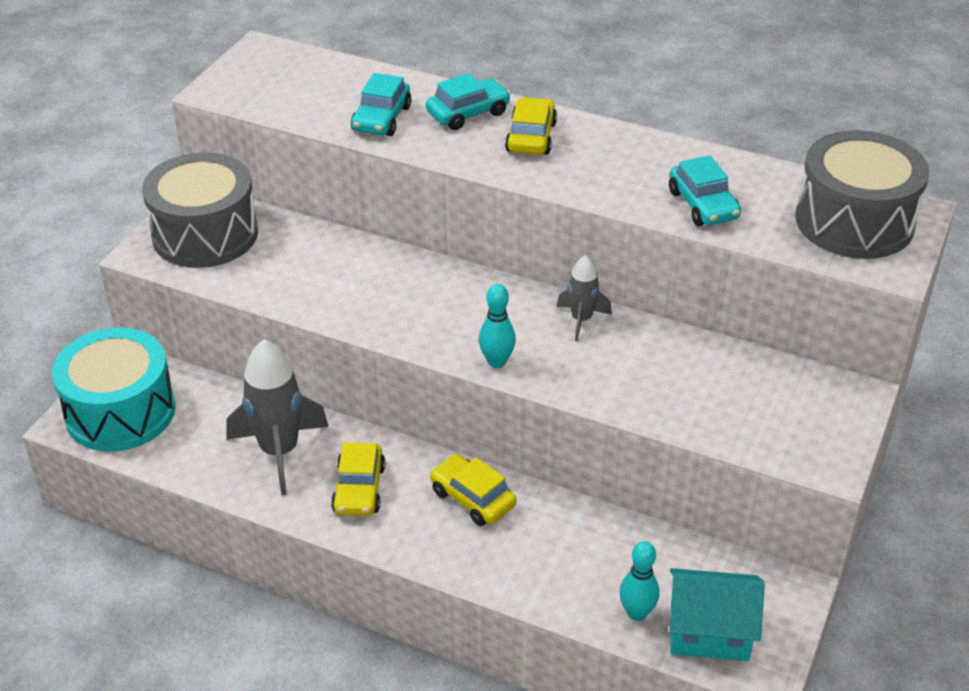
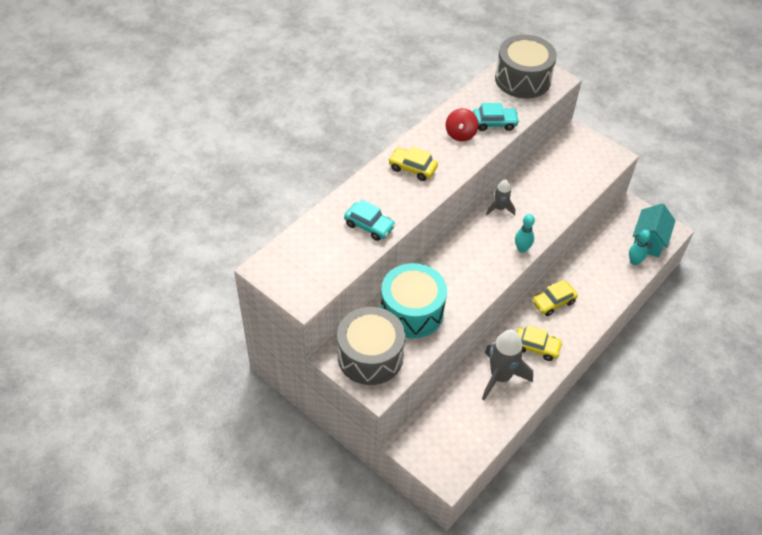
camera: 75 degrees left, 10 degrees up
(120, 412) = (446, 450): turquoise drum -> turquoise drum (412, 311)
(468, 113) = (379, 188): turquoise car -> none
(647, 172) = (460, 134): none -> red spinning top

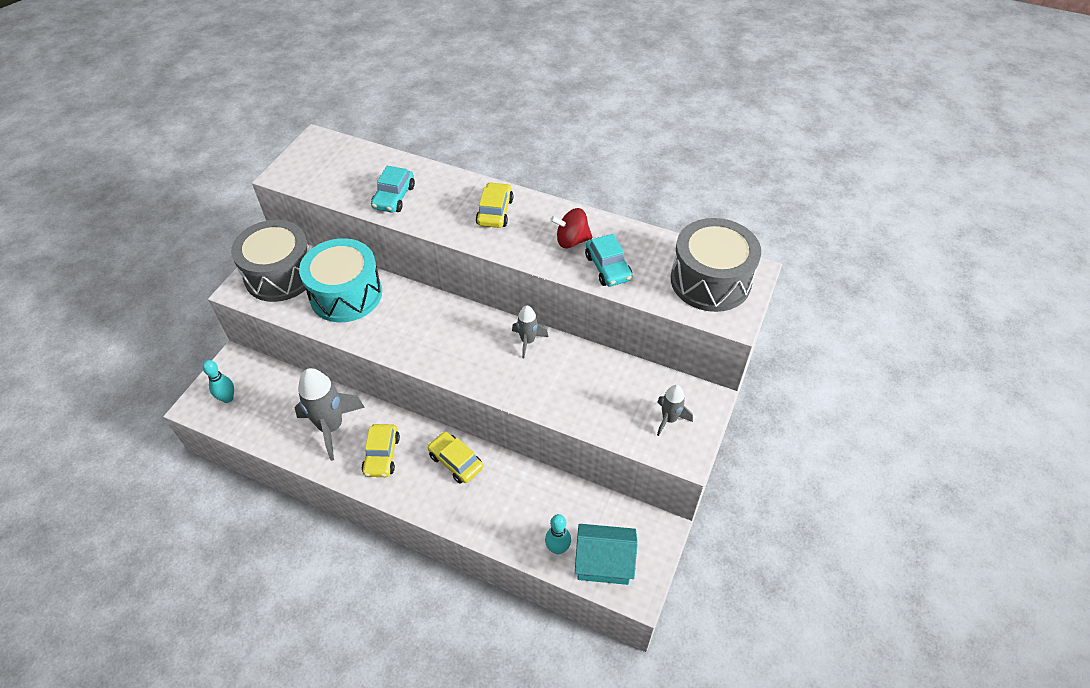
camera: 75 degrees right, 0 degrees up
(522, 249) = (468, 375): turquoise bowling pin -> turquoise bowling pin (227, 398)
(587, 155) = (669, 419): none -> grey rocket

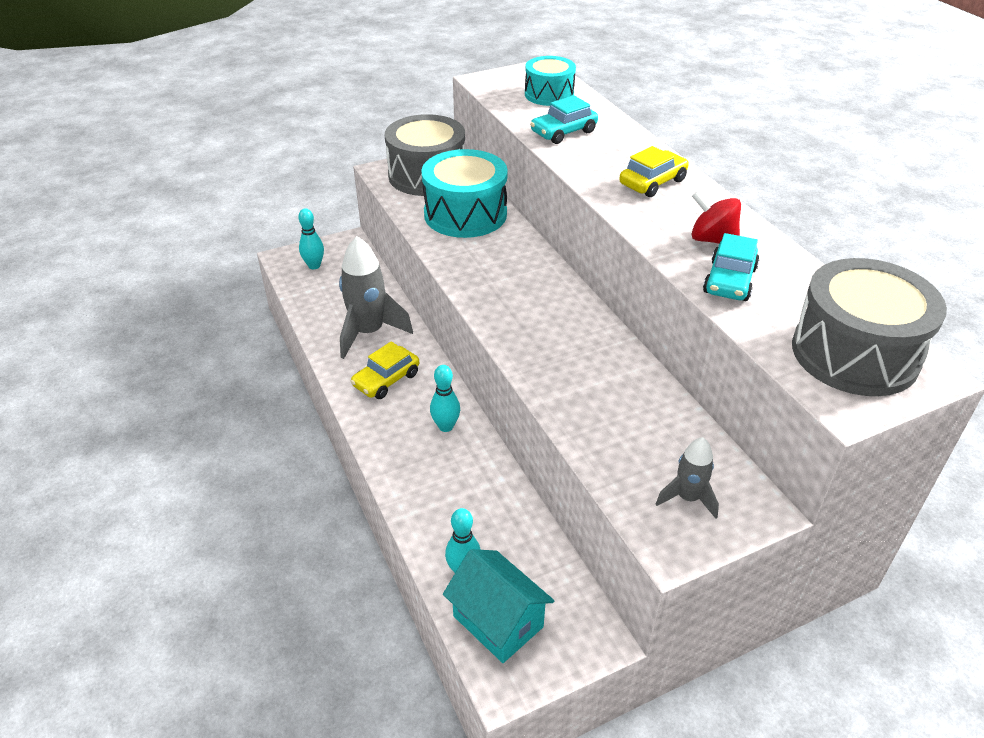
camera: 40 degrees right, 10 degrees down
(348, 165) = (549, 94): none -> turquoise drum
(456, 461) = (446, 426): yellow car -> turquoise bowling pin
(528, 341) = (598, 336): grey rocket -> none

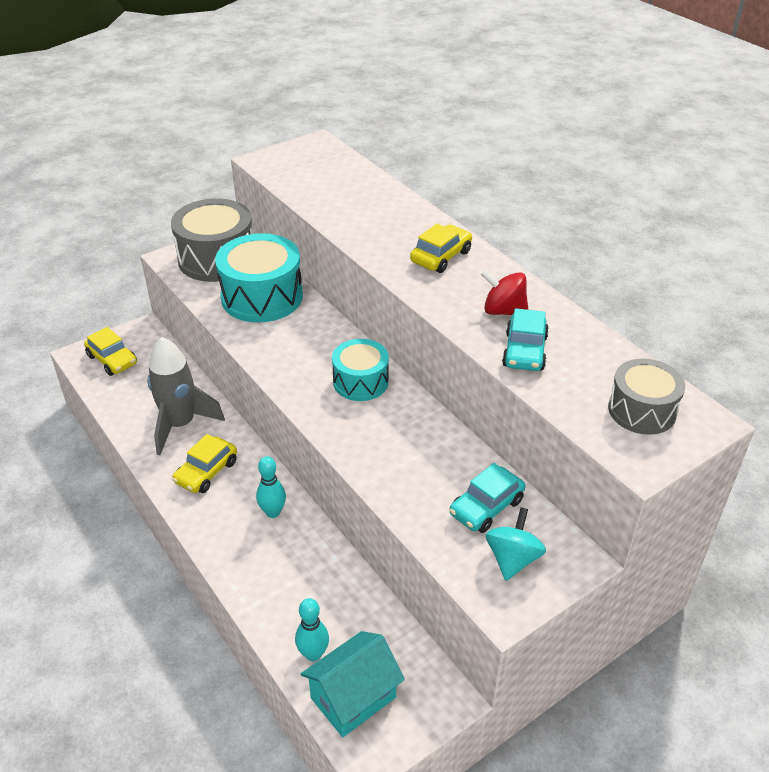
camera: 10 degrees left, 0 degrees up
(314, 266) = (112, 360): turquoise bowling pin -> yellow car
(498, 621) = (353, 697): turquoise house -> turquoise house turned 75 degrees counterclockwise
(549, 94) = (328, 171): turquoise drum -> turquoise drum (360, 382)
(563, 132) = (349, 211): turquoise car -> turquoise car (486, 507)
(688, 498) = (512, 559): grey rocket -> turquoise spinning top
(854, 353) = (642, 410): grey drum -> grey drum, size x0.61

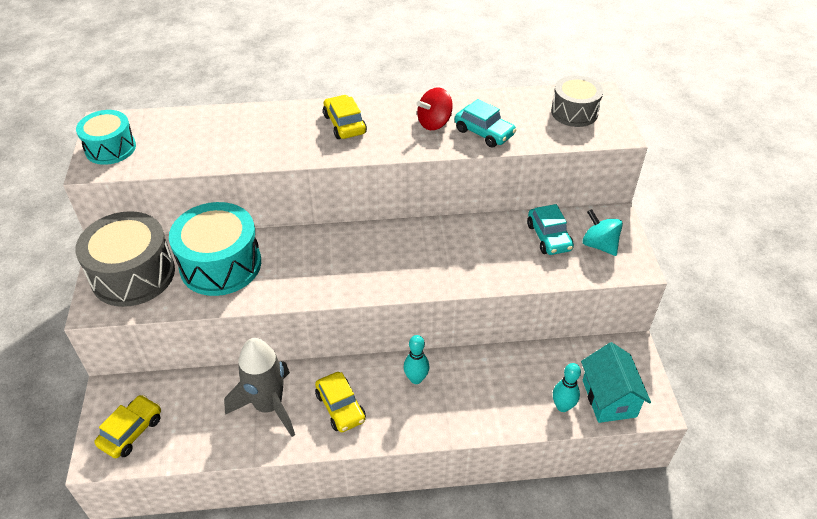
camera: 60 degrees left, 5 degrees up
(112, 360) = (131, 431): yellow car -> yellow car turned 45 degrees counterclockwise
(360, 382) = (380, 247): turquoise drum -> turquoise drum (110, 148)

